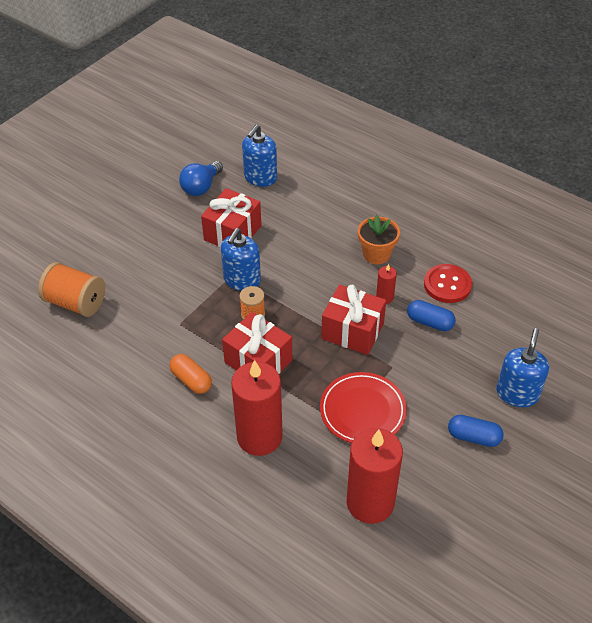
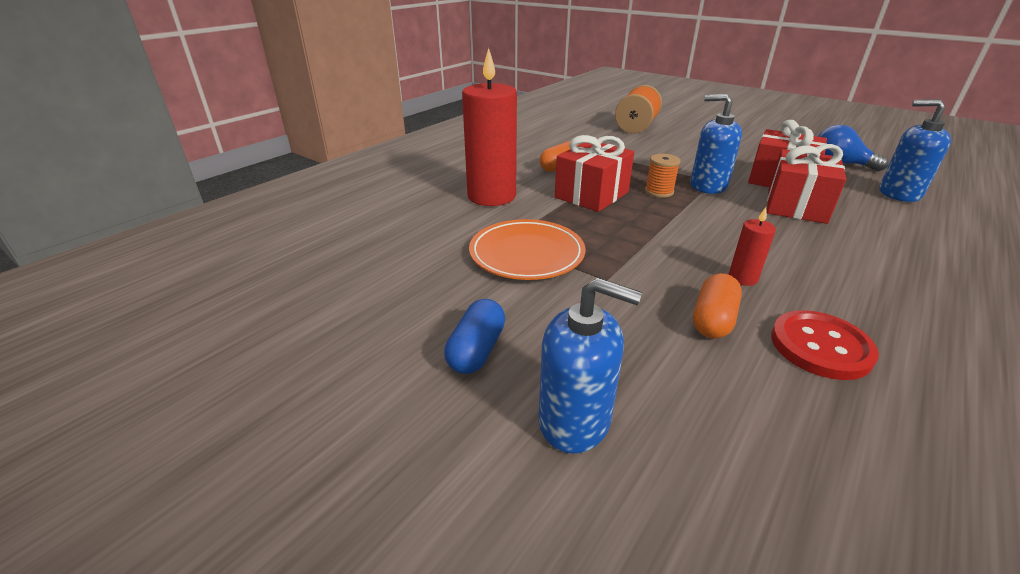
camera: 90 degrees right, 15 degrees down
(352, 331) = (661, 250): red gift -> red gift (796, 206)
(362, 411) = (526, 254): red plate -> orange plate
(370, 502) = (390, 255): red candle -> none
(376, 254) = (833, 274): orange flower pot -> none
(430, 322) = (713, 320): blue capsule -> orange capsule

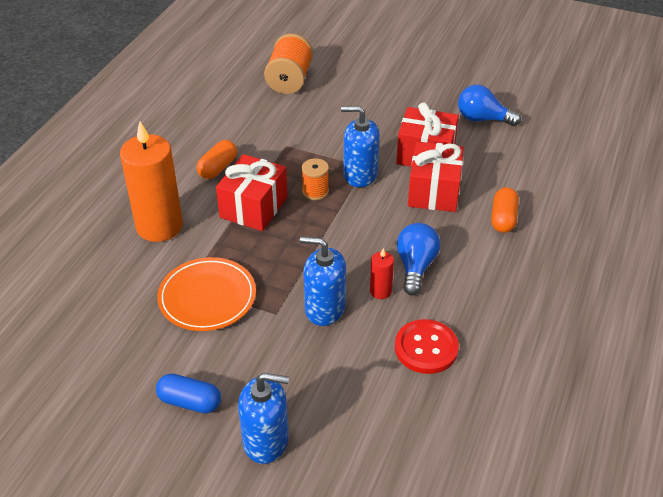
camera: 15 degrees left, 10 degrees up
(476, 350) = (190, 402): blue capsule -> blue capsule turned 75 degrees counterclockwise
(491, 196) = (159, 226): red candle -> orange candle
(713, 320) = (355, 338): orange capsule -> orange capsule (503, 218)
(786, 262) = (415, 266): none -> blue light bulb
(899, 193) = (523, 157): blue soap dispenser -> blue soap dispenser (324, 308)

